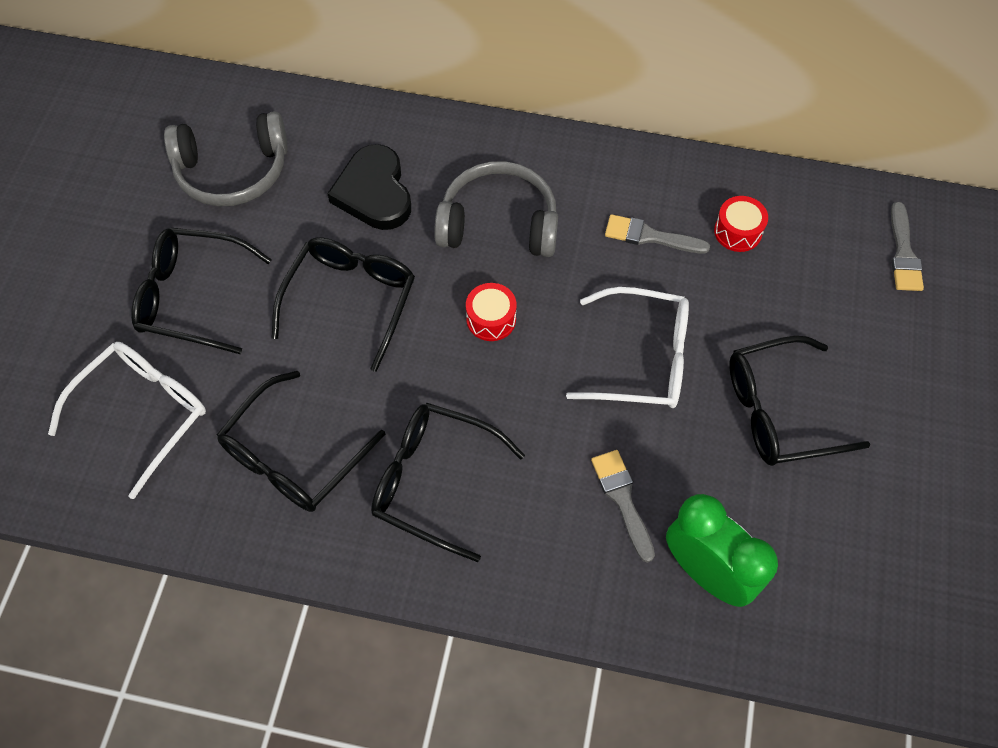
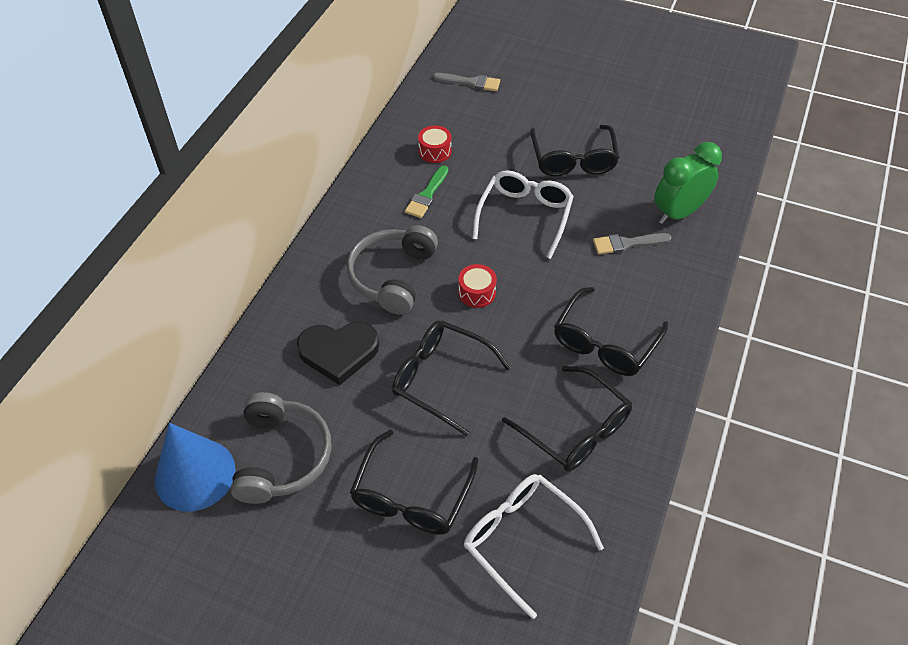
camera: 80 degrees left, 10 degrees down
(207, 105) = (195, 474): none -> blue cone
(650, 236) = (427, 195): grey brush -> green brush

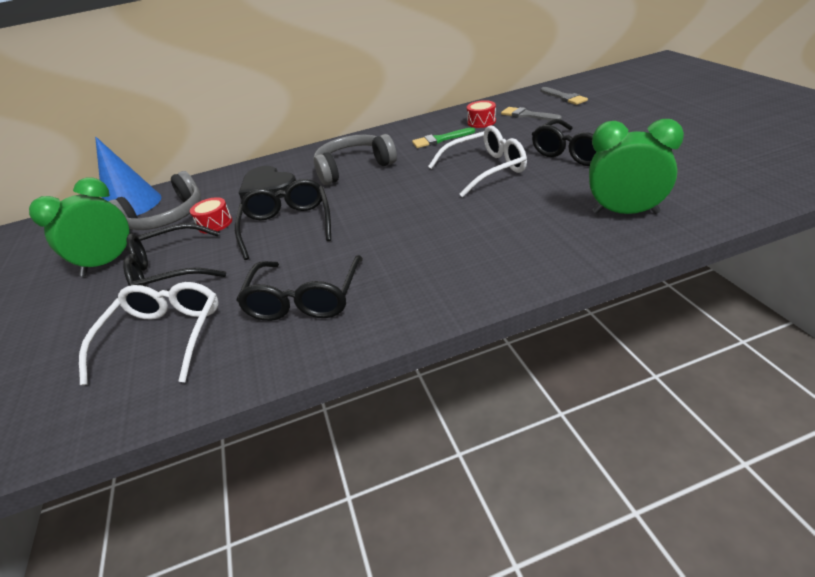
camera: 55 degrees right, 15 degrees down
(322, 540) = (108, 263): none -> green clock
(477, 292) = (384, 194): red drum -> red drum (215, 224)
(605, 343) = (416, 262): black glasses -> none
(627, 243) = (540, 213): grey brush -> grey brush (527, 115)

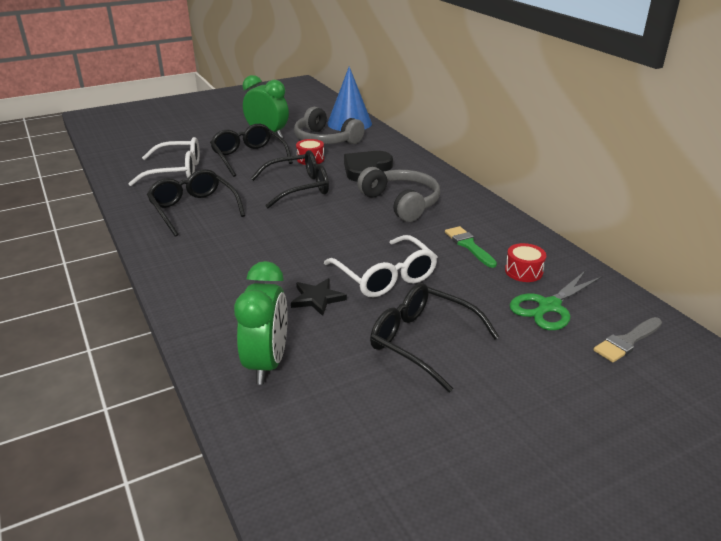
camera: 75 degrees right, 5 degrees down
(305, 299) = (194, 209): black glasses -> black glasses turned 60 degrees clockwise
(520, 197) = (317, 298): none -> black star
(527, 115) = (548, 307): grey brush -> green scissors

